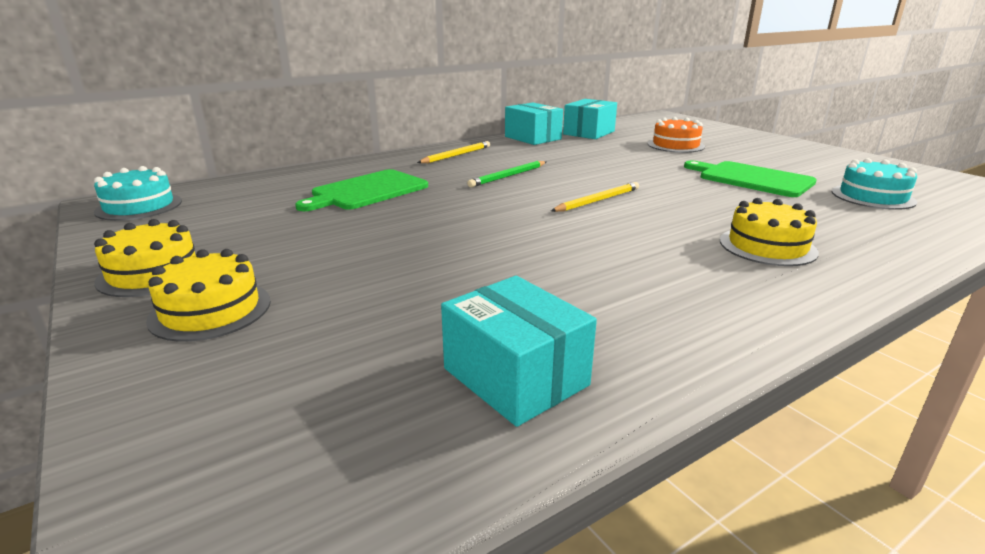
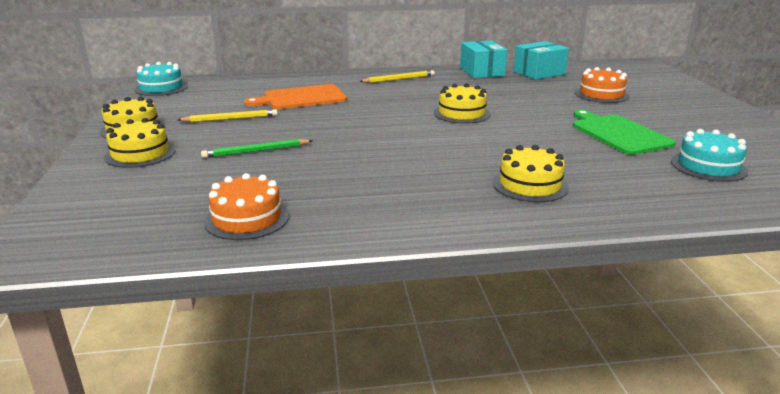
camera: 25 degrees right, 0 degrees up
(367, 191) = (301, 98): green cutting board -> orange cutting board
(508, 176) = (414, 101): green pencil -> green pencil (256, 151)
(515, 377) = (247, 218): turquoise box -> orange cake
(578, 181) = (462, 113): none -> yellow cake
(597, 200) = (453, 130): yellow pencil -> yellow pencil (230, 119)

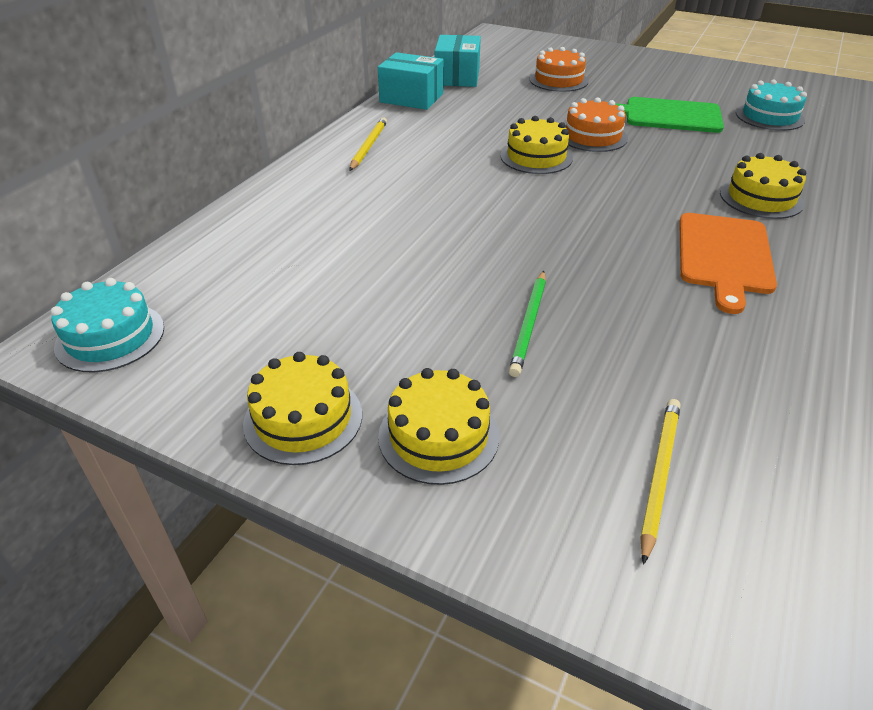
camera: 55 degrees left, 15 degrees up
(230, 119) = (370, 309): yellow pencil -> yellow pencil (659, 475)
(247, 218) = (754, 393): orange cake -> orange cake (593, 136)
(301, 98) = (351, 229): orange cutting board -> orange cutting board (724, 256)

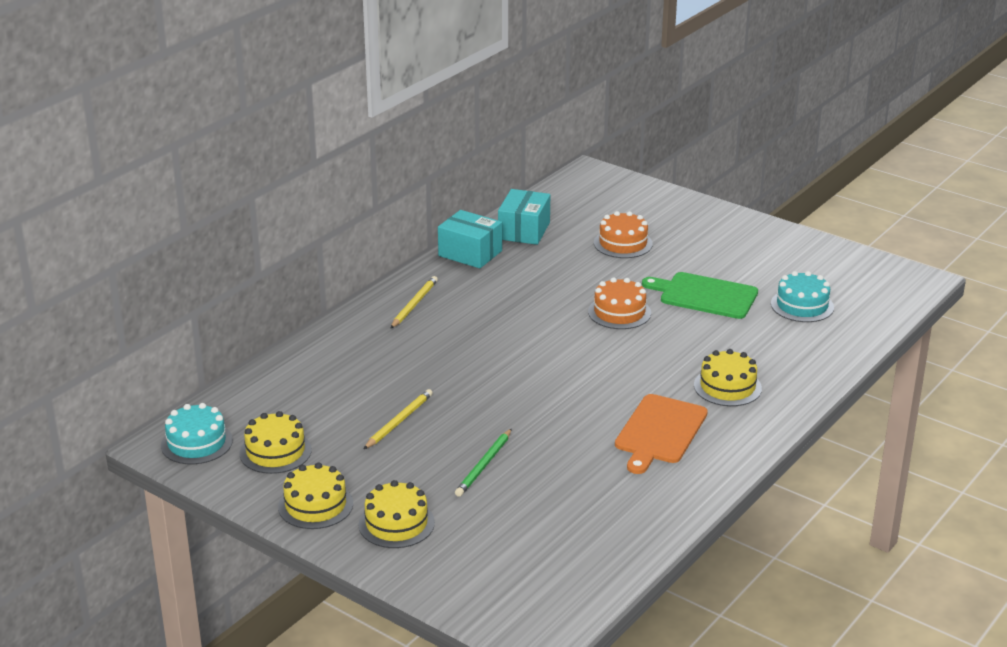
camera: 10 degrees right, 10 degrees down
(536, 157) = (557, 329): yellow cake -> yellow cake (275, 452)
(659, 475) = (521, 558): yellow pencil -> yellow pencil (399, 421)

